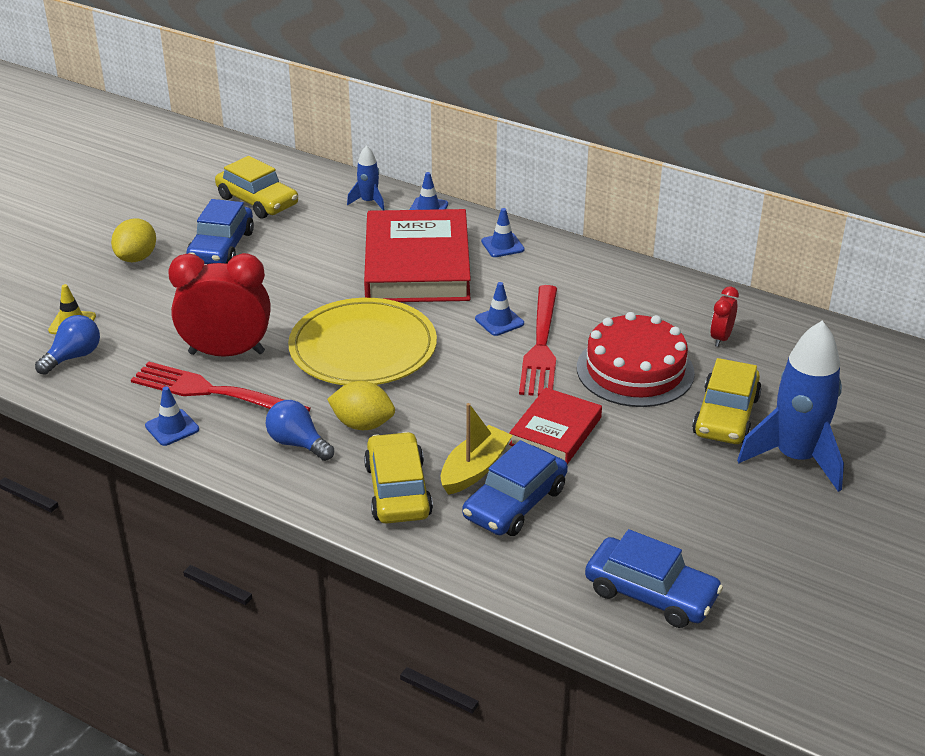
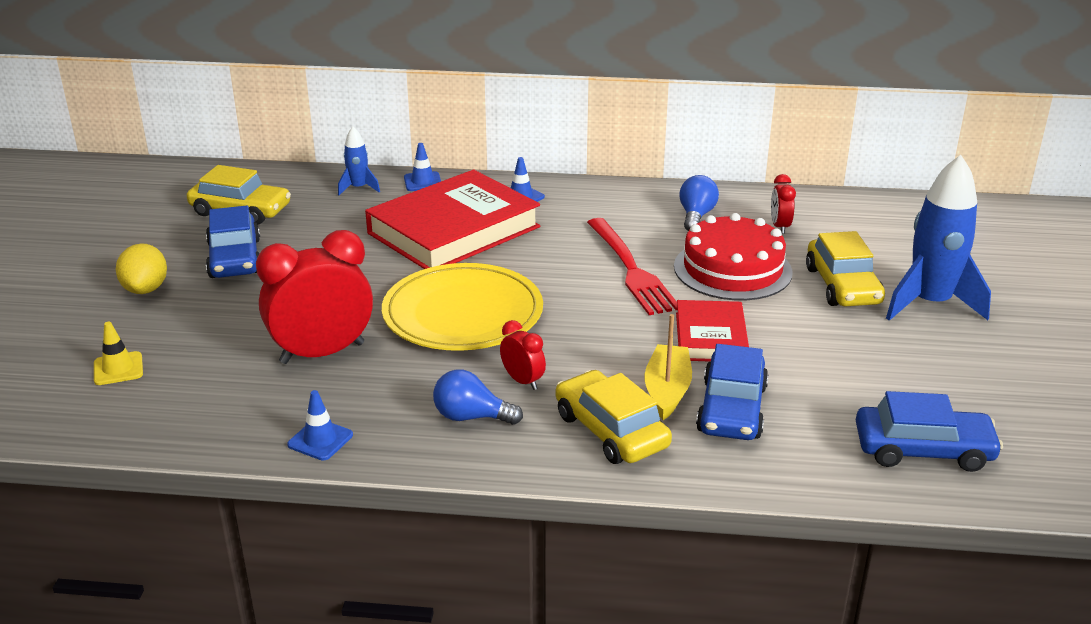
camera: 25 degrees left, 5 degrees down
(73, 357) = (146, 401): blue light bulb -> blue light bulb (696, 216)
(212, 392) = (337, 393): red fork -> none
(362, 424) = (523, 381): yellow lemon -> red clock
(417, 265) = (454, 230): red book -> red book turned 75 degrees clockwise
(499, 321) = (574, 259): blue traffic cone -> none

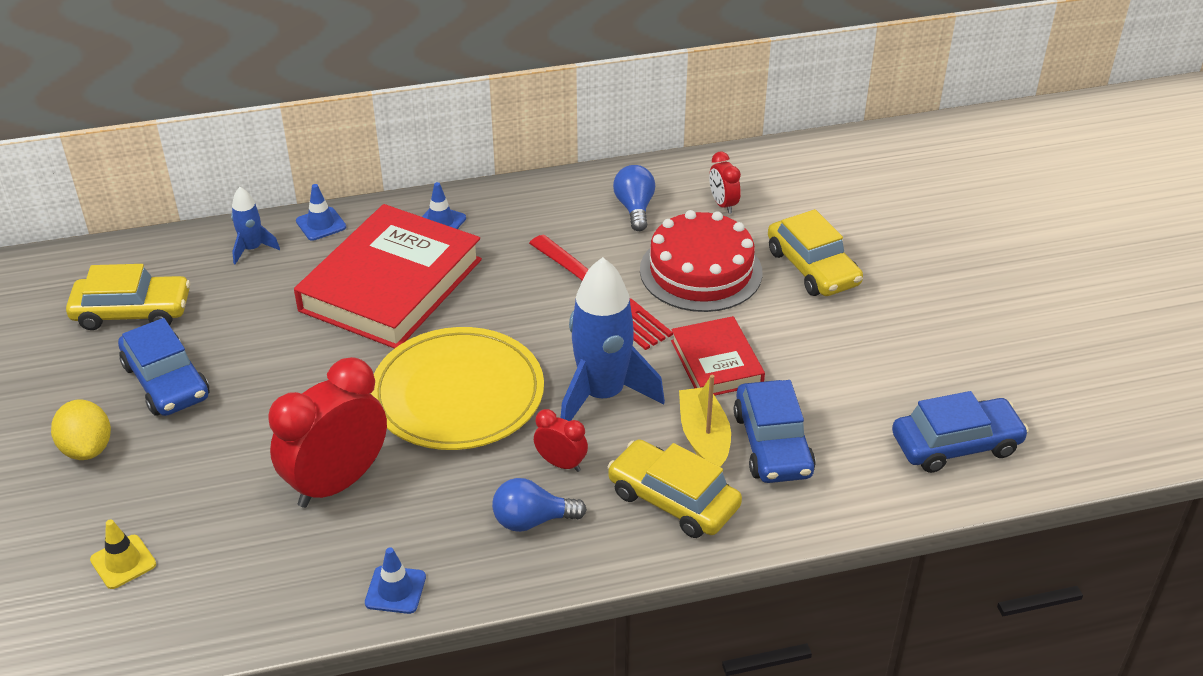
camera: 20 degrees left, 10 degrees up
(929, 304) = (899, 271): blue rocket -> blue rocket (602, 395)

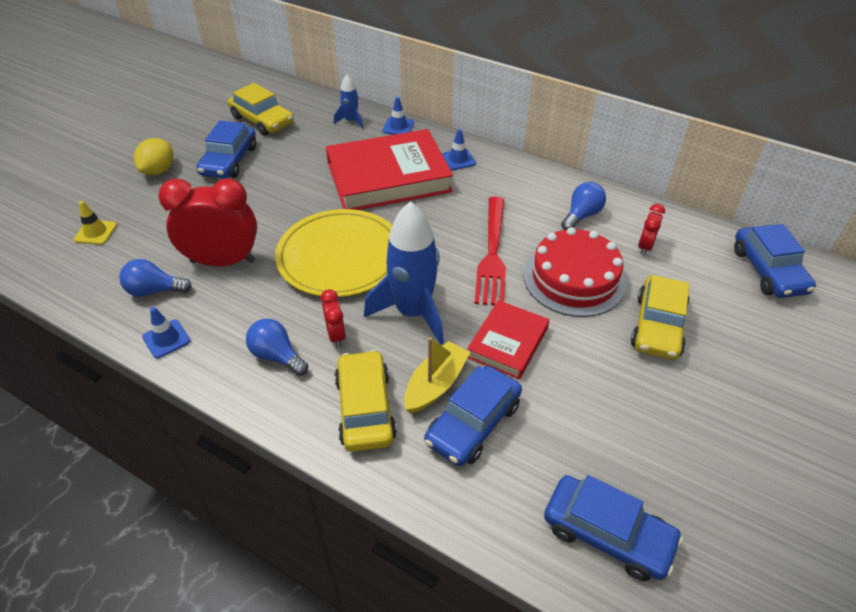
camera: 45 degrees right, 5 degrees up
(305, 561) = (154, 290): none -> blue light bulb
(838, 166) = (768, 270): none -> blue car

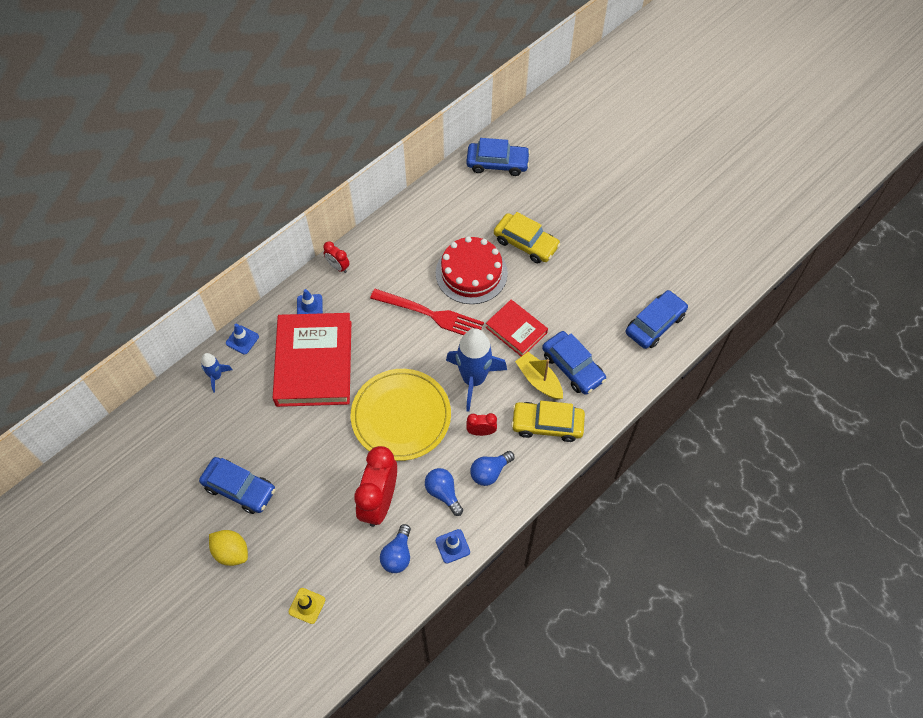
camera: 75 degrees left, 15 degrees up
(262, 120) = (182, 454): yellow car -> none
(581, 215) = (409, 245): blue light bulb -> blue light bulb (443, 493)
(645, 247) = (454, 220): red clock -> red clock (338, 267)

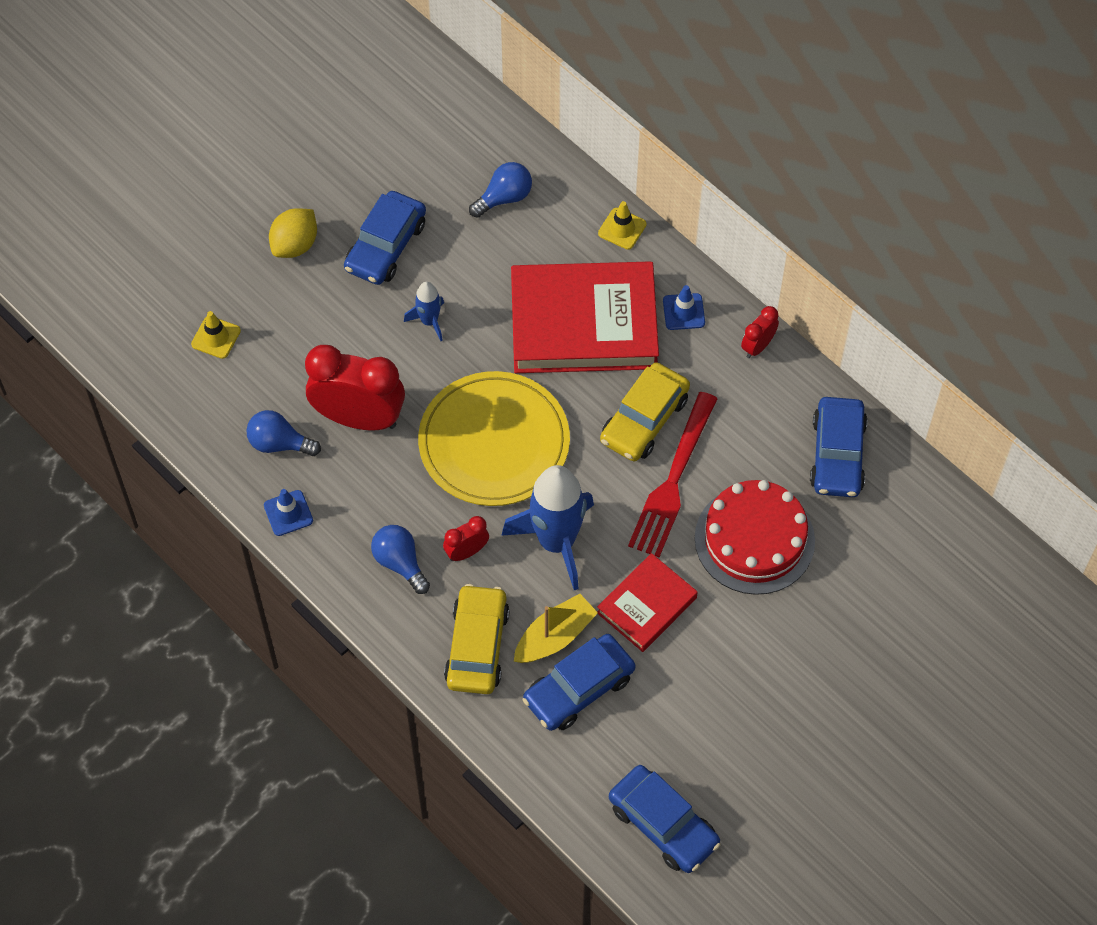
camera: 90 degrees right, 0 degrees up
(216, 376) = (560, 202): blue rocket -> blue rocket (429, 321)
(242, 340) = (622, 229): blue traffic cone -> yellow traffic cone
(443, 493) = (369, 500): blue light bulb -> blue light bulb (504, 198)
(481, 432) = (466, 552): red clock -> red clock turned 120 degrees counterclockwise
(497, 163) = (989, 582): blue car -> blue car (837, 454)
(526, 243) = (819, 625): yellow car -> yellow car (644, 419)

